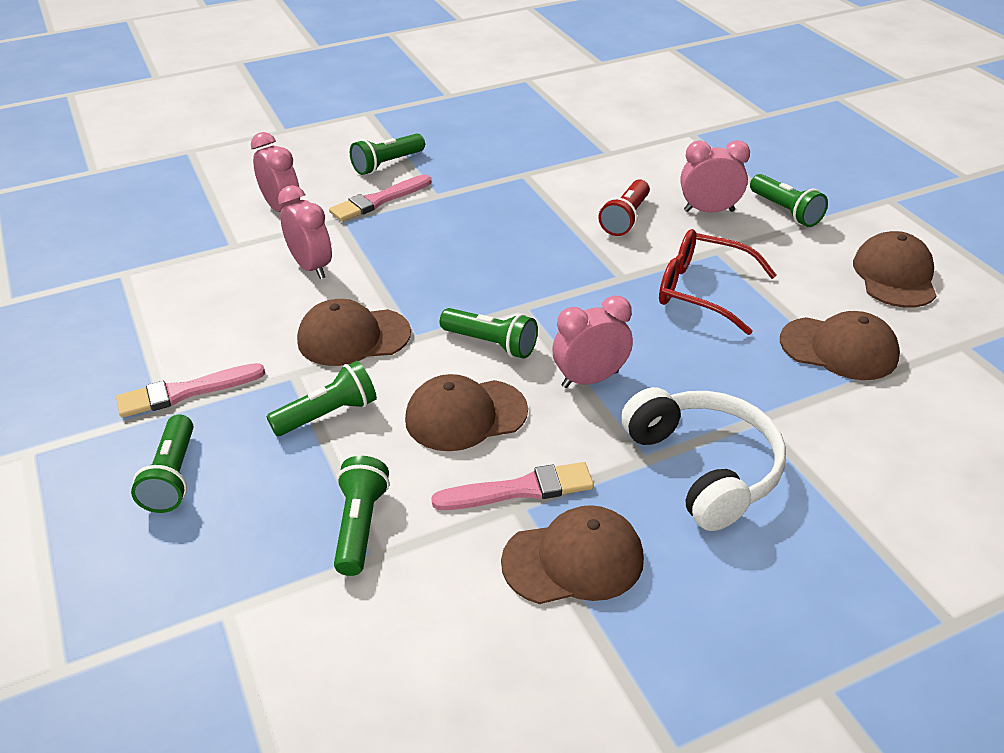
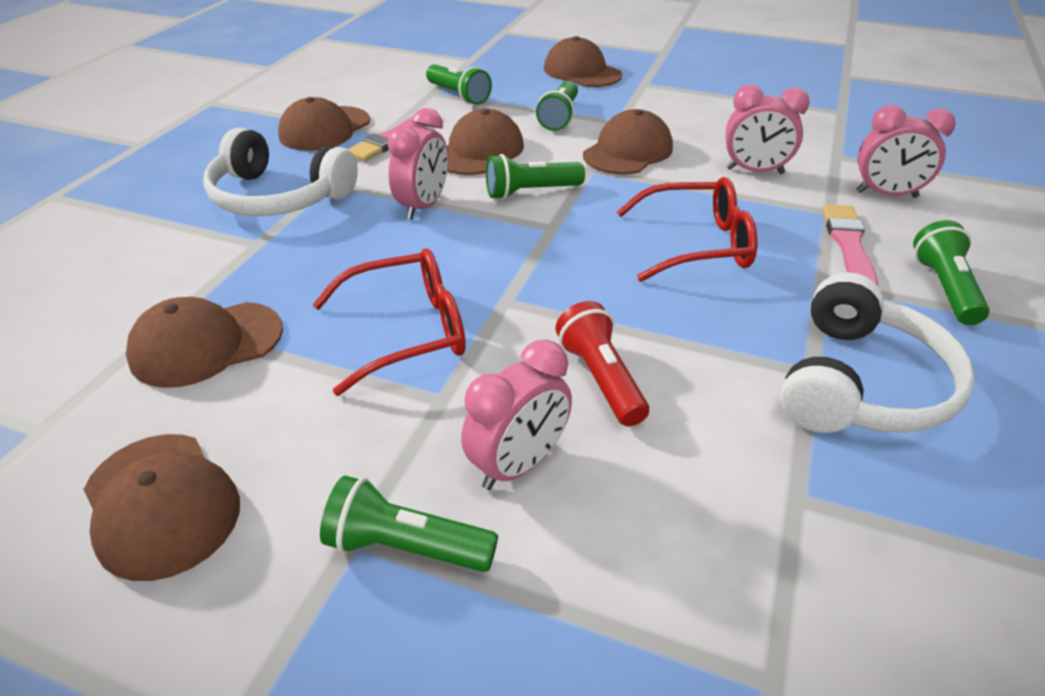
camera: 135 degrees right, 0 degrees up
(173, 476) = (582, 72): green flashlight -> brown cap
(186, 392) = (653, 92): pink brush -> none
(455, 246) = (697, 244): none -> red glasses
(512, 161) = (861, 384): none -> white headphones

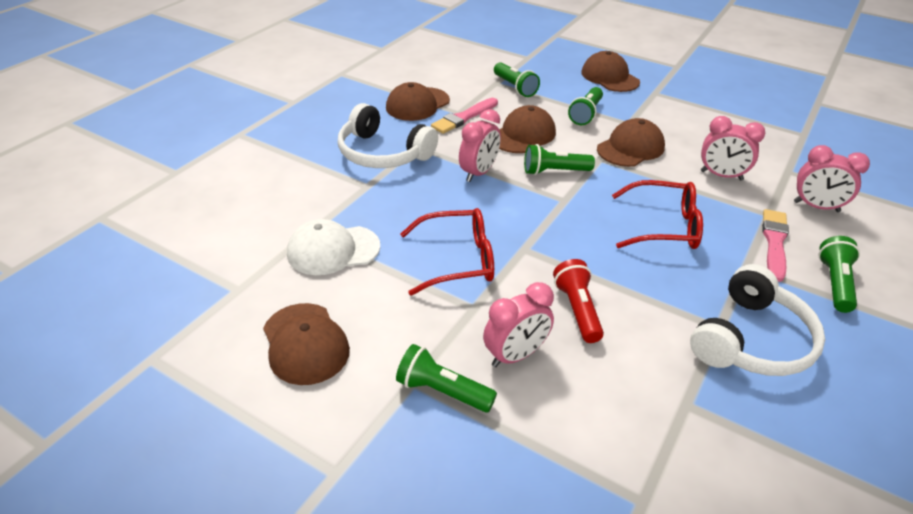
camera: 10 degrees right, 0 degrees up
(206, 344) = (333, 250): brown cap -> white cap

